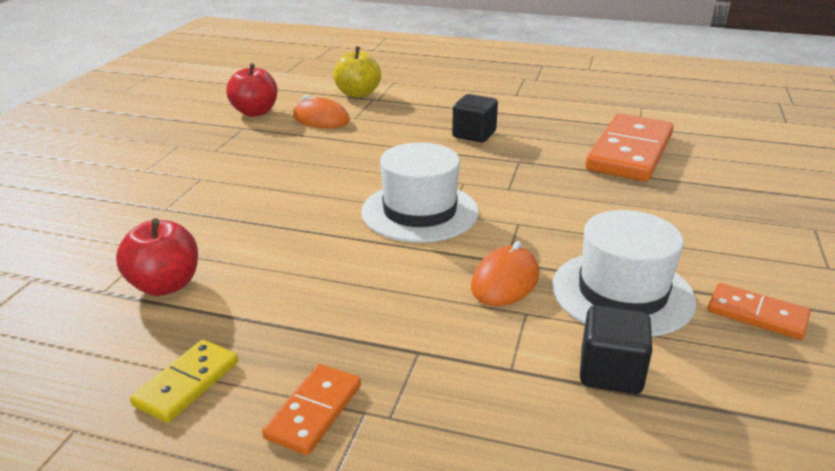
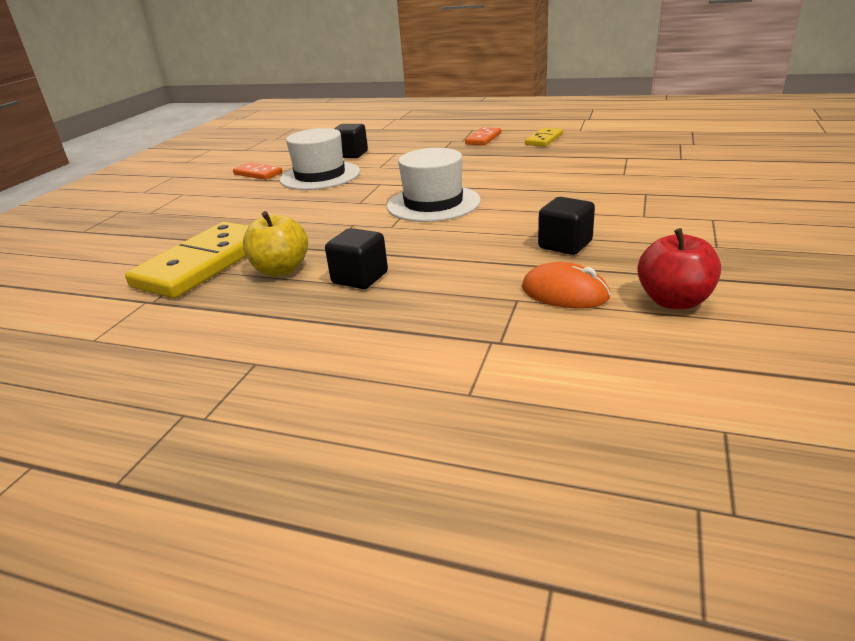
camera: 175 degrees left, 0 degrees up
(165, 285) = (591, 161): red apple -> none
(298, 152) = (565, 245): none -> black cube
(358, 94) = (529, 352): yellow apple -> yellow apple (281, 270)
(505, 281) = (385, 175): orange mouse -> none
(629, 152) = (204, 264): orange domino -> yellow domino

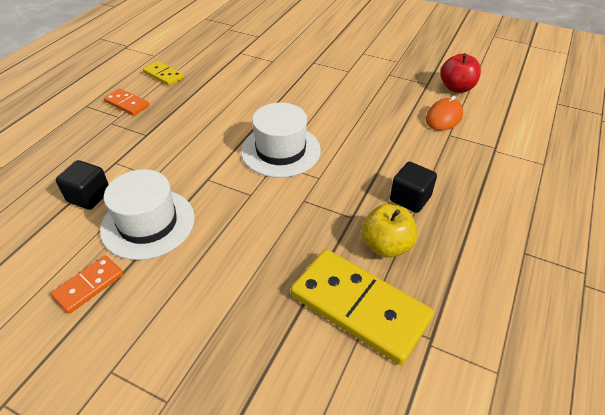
camera: 85 degrees left, 15 degrees up
(565, 245) = (381, 105): black cube -> none

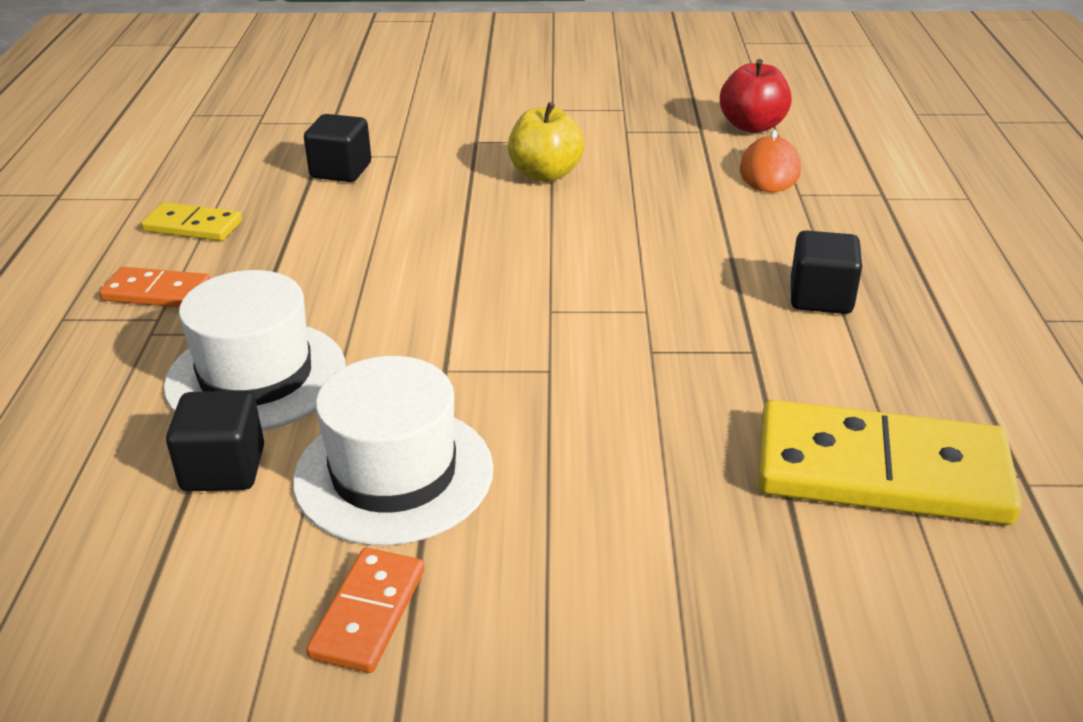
camera: 25 degrees left, 10 degrees down
(242, 63) = (341, 171): none -> black cube
(280, 150) = (542, 288): white hat -> white hat (256, 376)
(386, 245) = (844, 373): yellow apple -> yellow apple (545, 174)

